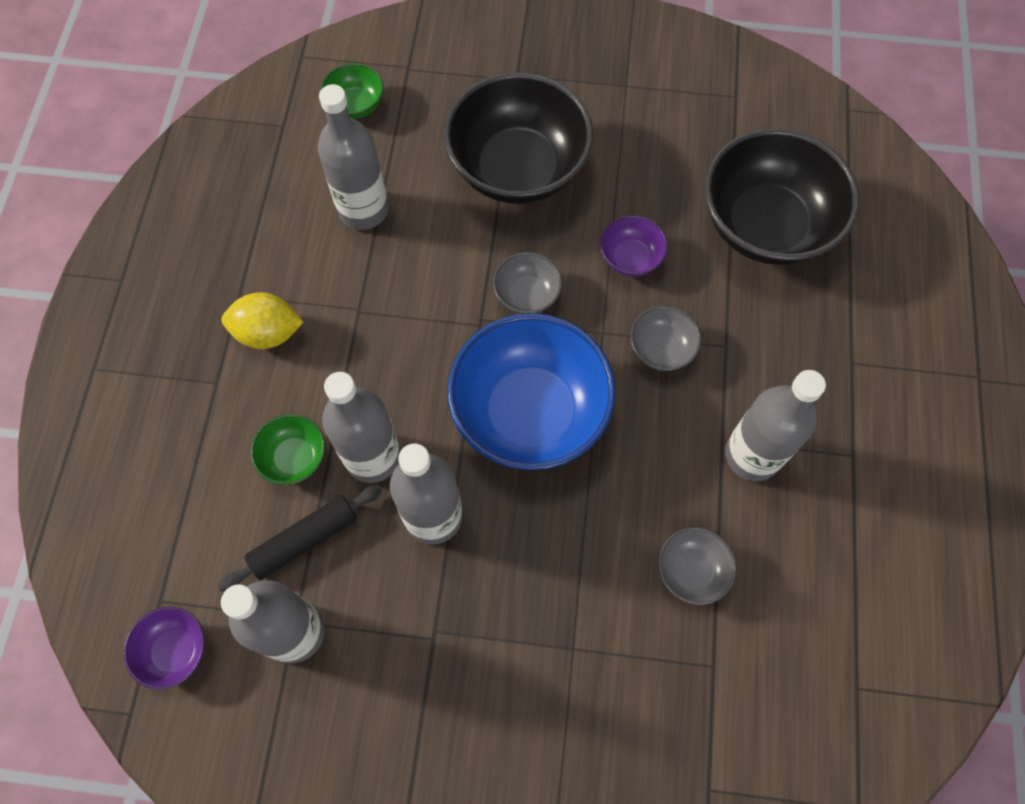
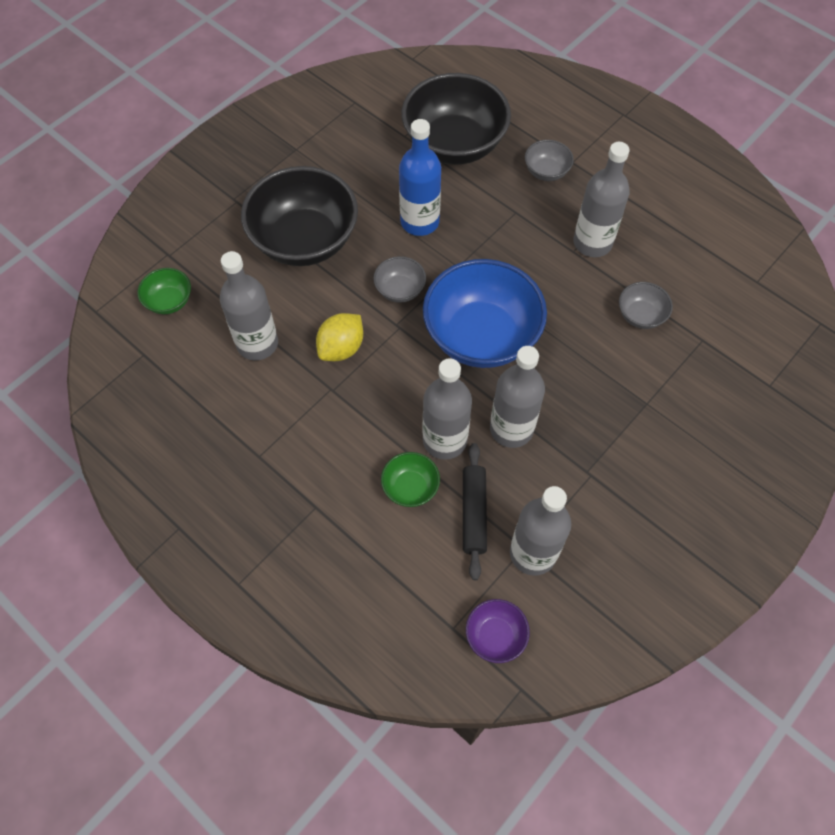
camera: 55 degrees left, 5 degrees down
(268, 333) = (303, 453): yellow lemon -> yellow lemon (341, 348)
(630, 258) = (419, 222): purple bowl -> blue bottle
(661, 349) = (492, 244): grey bowl -> grey bowl (546, 171)

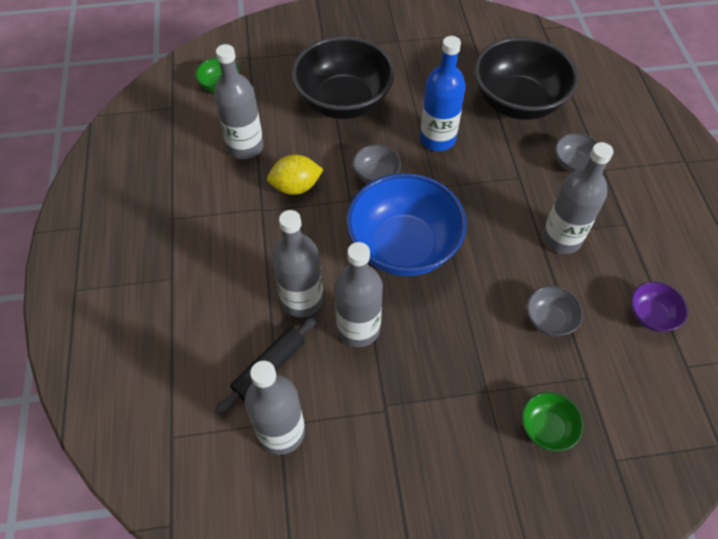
camera: 40 degrees right, 5 degrees down
(410, 487) = (245, 314): green bowl -> green bowl (546, 428)
(495, 636) = (193, 469): purple bowl -> purple bowl (651, 316)

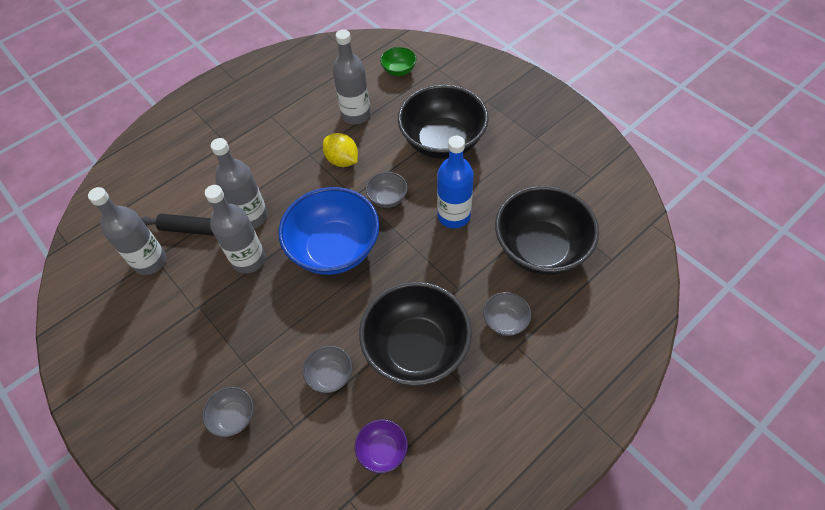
camera: 60 degrees right, 0 degrees up
(546, 428) = (234, 417): green bowl -> grey bowl
(561, 238) = (416, 348): grey bottle -> black bowl

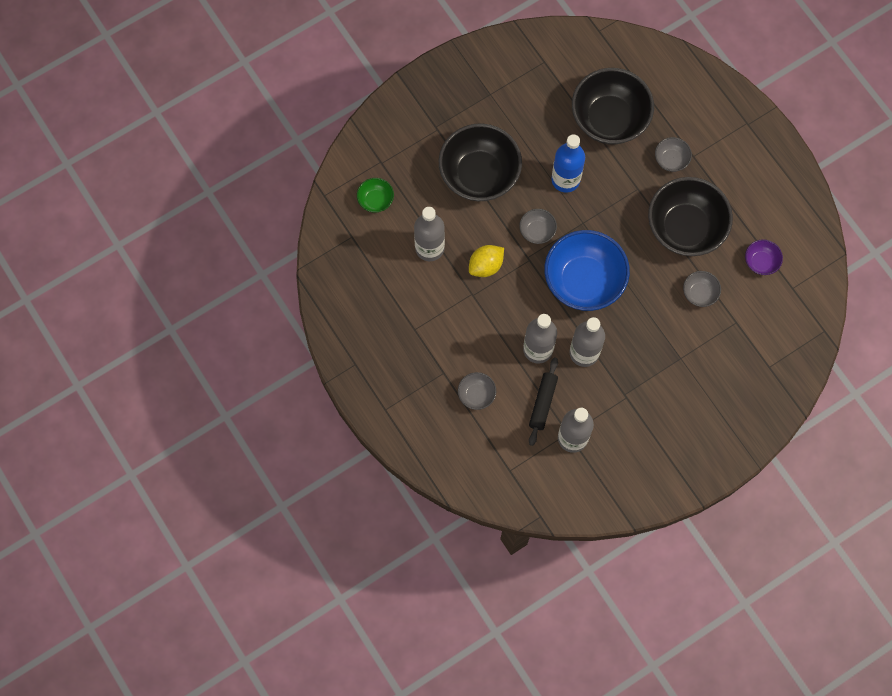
camera: 85 degrees left, 15 degrees up
(234, 417) = (724, 365): grey bowl -> grey bowl (476, 394)

